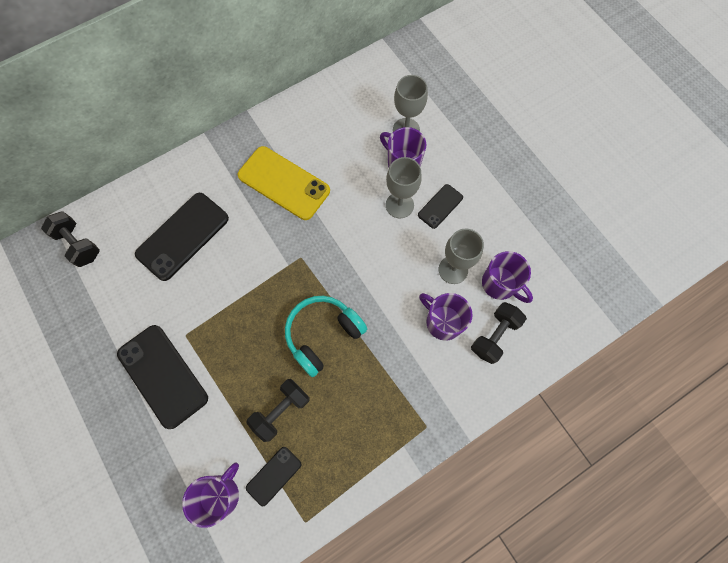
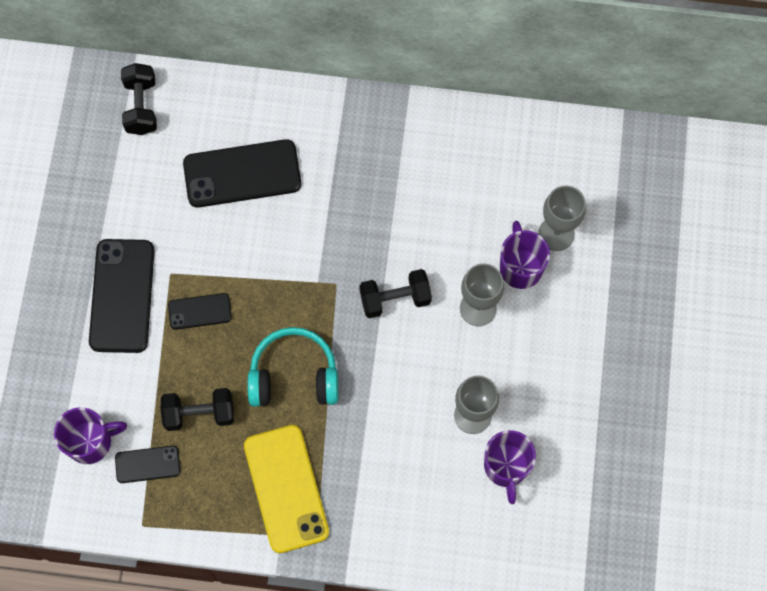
camera: 40 degrees right, 0 degrees up
(284, 183) = (382, 194): yellow phone -> yellow phone (286, 488)
(440, 206) = (518, 342): black phone -> black phone (200, 311)
(442, 322) = (417, 456): purple mug -> none
(494, 336) = (454, 510): black dumbbell -> black dumbbell (395, 299)

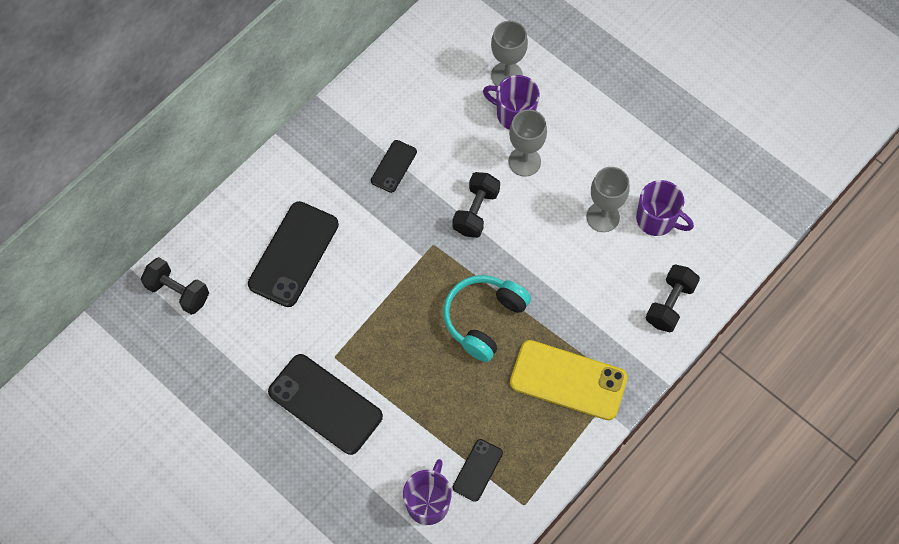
camera: 55 degrees left, 5 degrees down
(199, 413) = (464, 406): black dumbbell -> black dumbbell (670, 304)
(200, 311) = (382, 354): black phone -> black phone (394, 166)

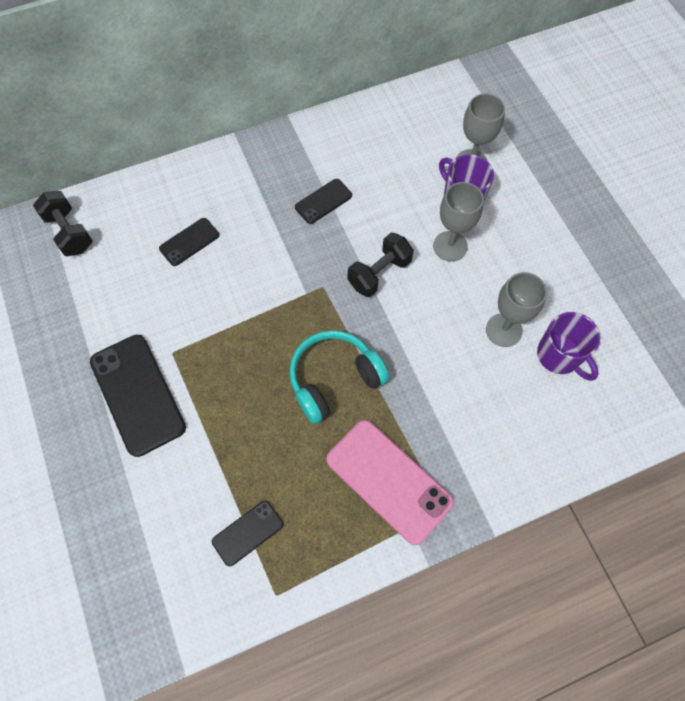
camera: 25 degrees right, 0 degrees up
(293, 254) = (189, 242): black phone -> black phone, size x0.53
(428, 502) = (180, 543): purple mug -> none
(568, 380) = (389, 481): yellow phone -> pink phone
(670, 304) = (534, 449): black dumbbell -> none

